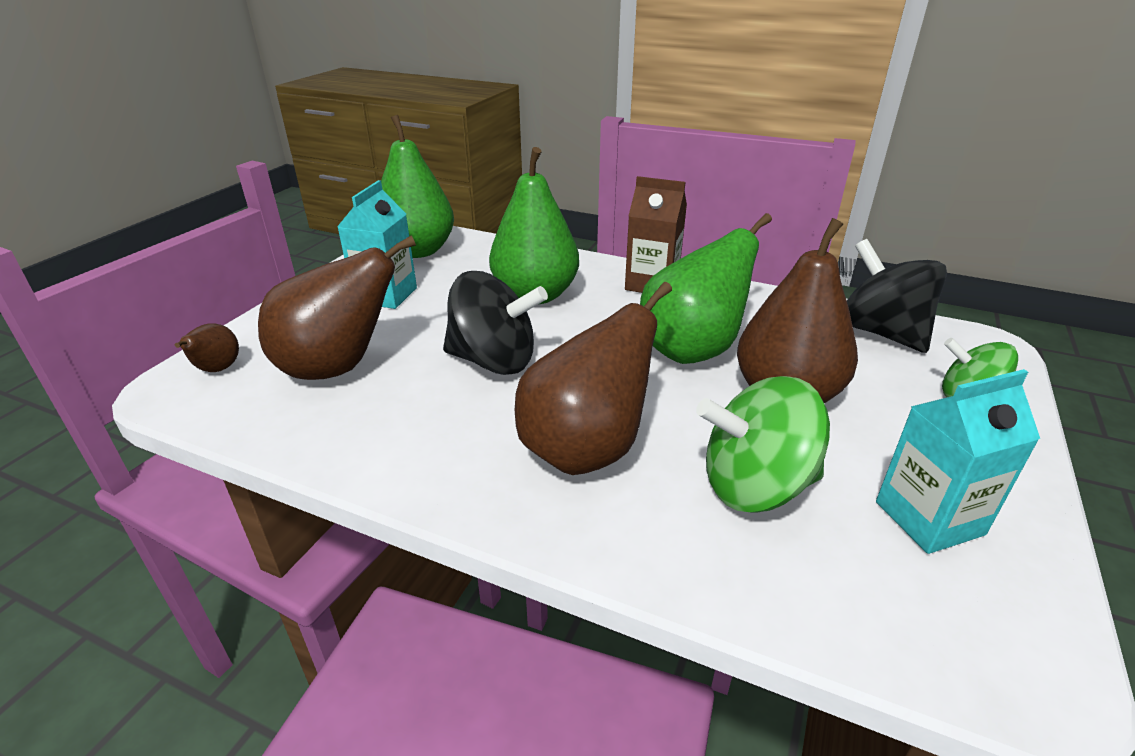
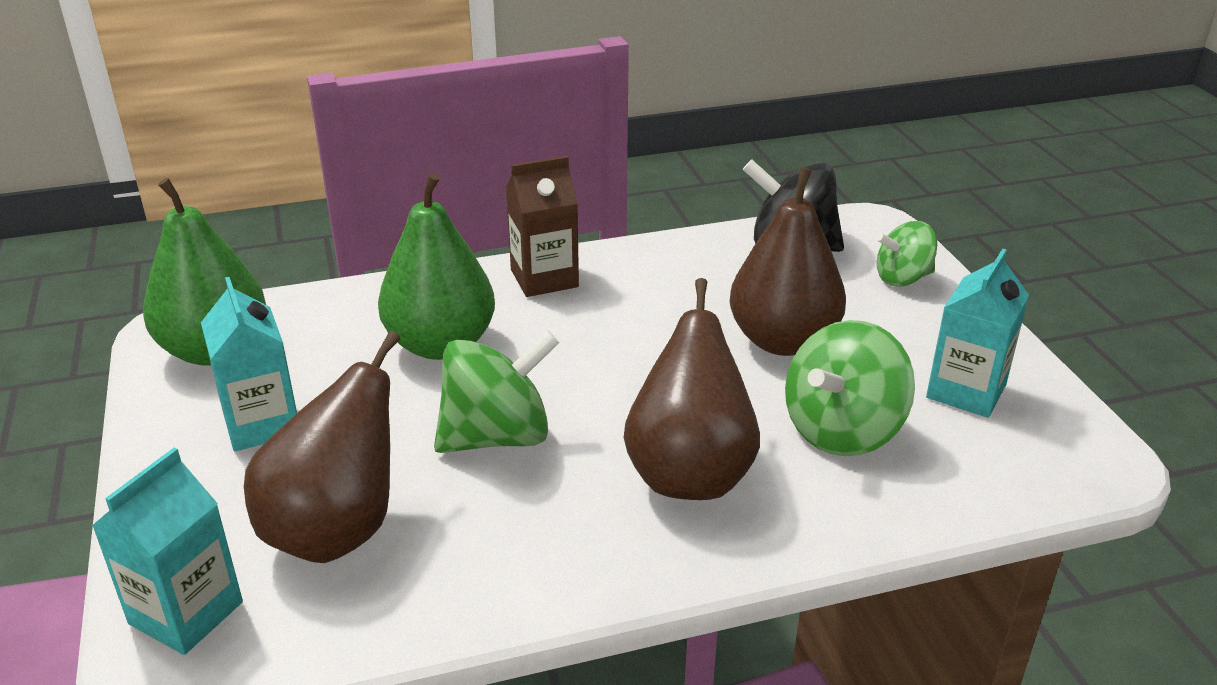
camera: 40 degrees left, 0 degrees up
(217, 370) = (186, 613): brown pear -> turquoise carton
(494, 361) = (497, 436): black spinning top -> green spinning top
(692, 350) = (664, 334): green pear -> none

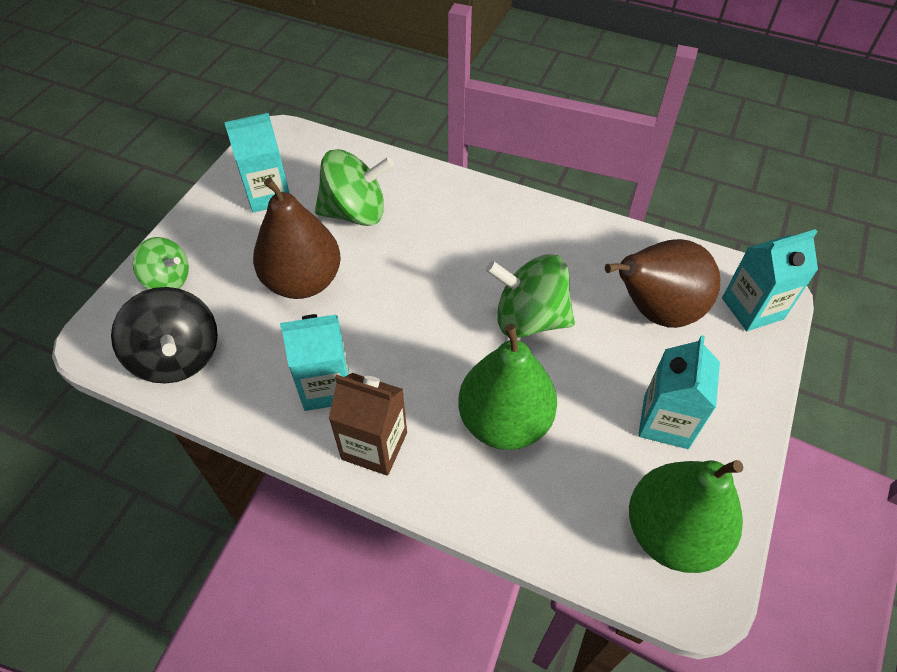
camera: 140 degrees left, 20 degrees up
(637, 288) = (326, 386): none -> turquoise carton
(690, 473) = (454, 236): brown pear -> none

